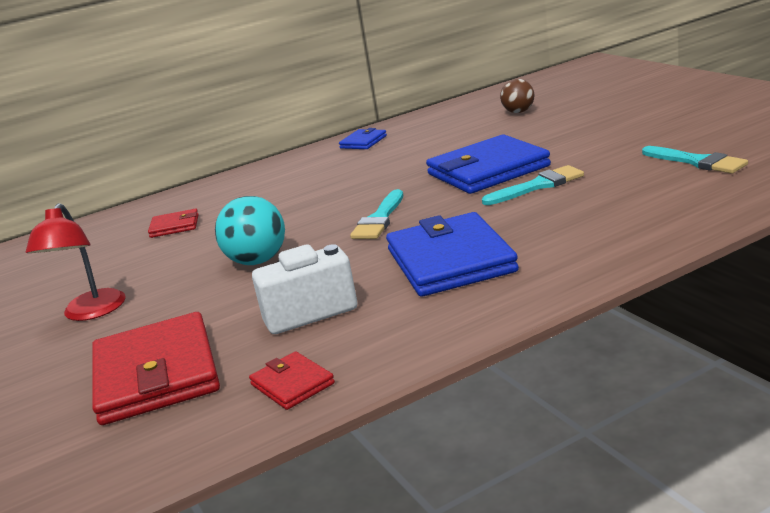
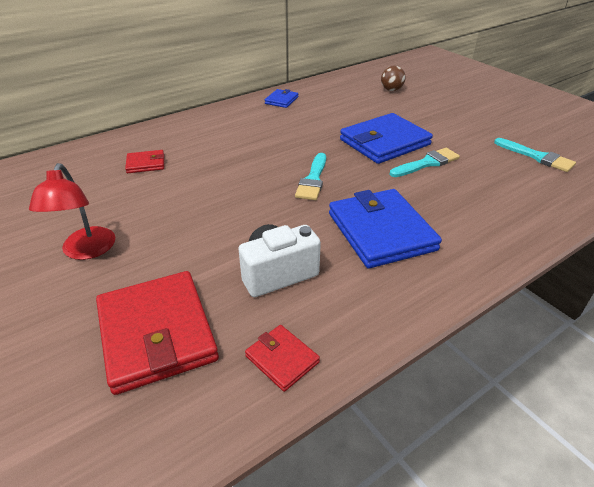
camera: 10 degrees left, 15 degrees up
(257, 261) = (222, 211): turquoise ball -> none

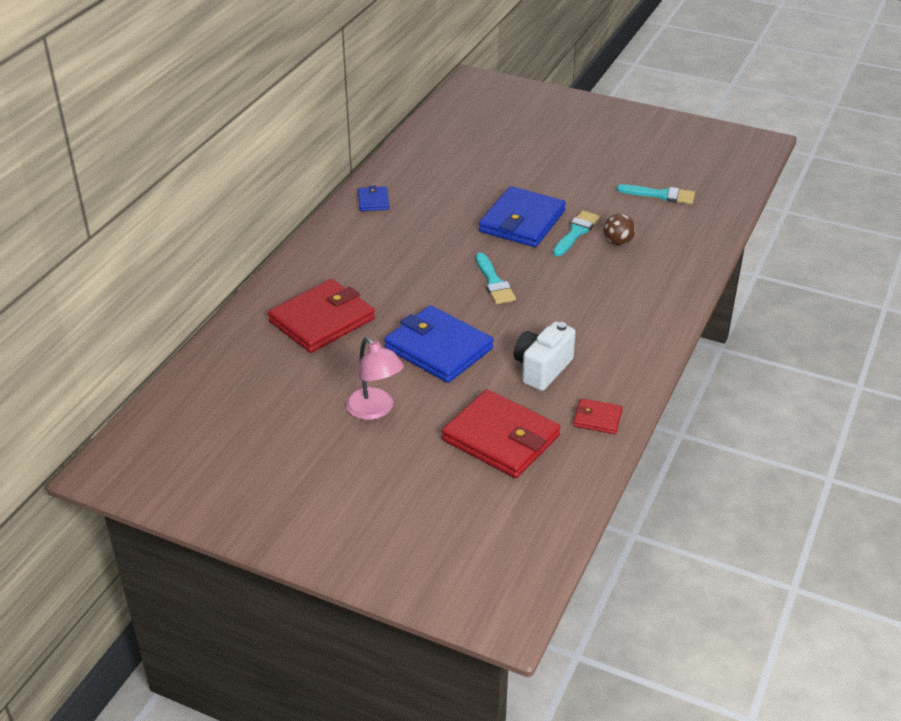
camera: 30 degrees left, 0 degrees up
(86, 251) = (375, 410): red lamp -> pink lamp
(146, 164) = (322, 320): red wallet -> red wallet, size x2.09
(381, 231) = (588, 309): blue wallet -> blue wallet (438, 348)
(391, 90) = (475, 151): brown ball -> brown ball (618, 242)

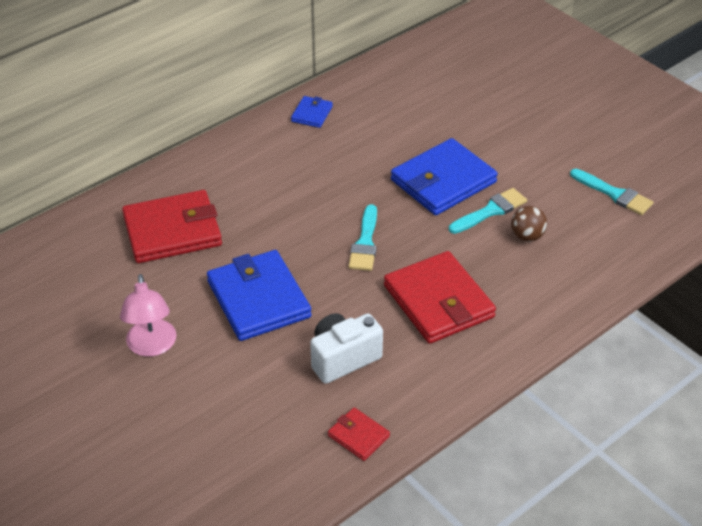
camera: 25 degrees right, 5 degrees up
(500, 438) = (247, 422): red wallet -> red wallet (438, 301)

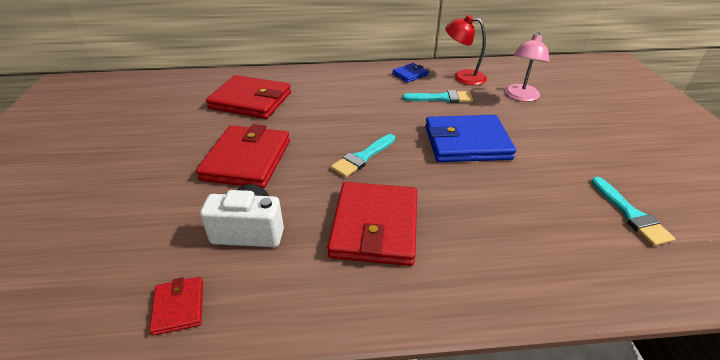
camera: 35 degrees right, 5 degrees down
(152, 346) = (147, 157): pink lamp -> pink lamp (520, 97)
(259, 299) = (247, 160): blue wallet -> red wallet
(371, 94) = (462, 77): none -> red lamp
(490, 211) = (489, 178): turquoise brush -> turquoise brush (442, 98)
(527, 236) = (507, 211): brown ball -> none

